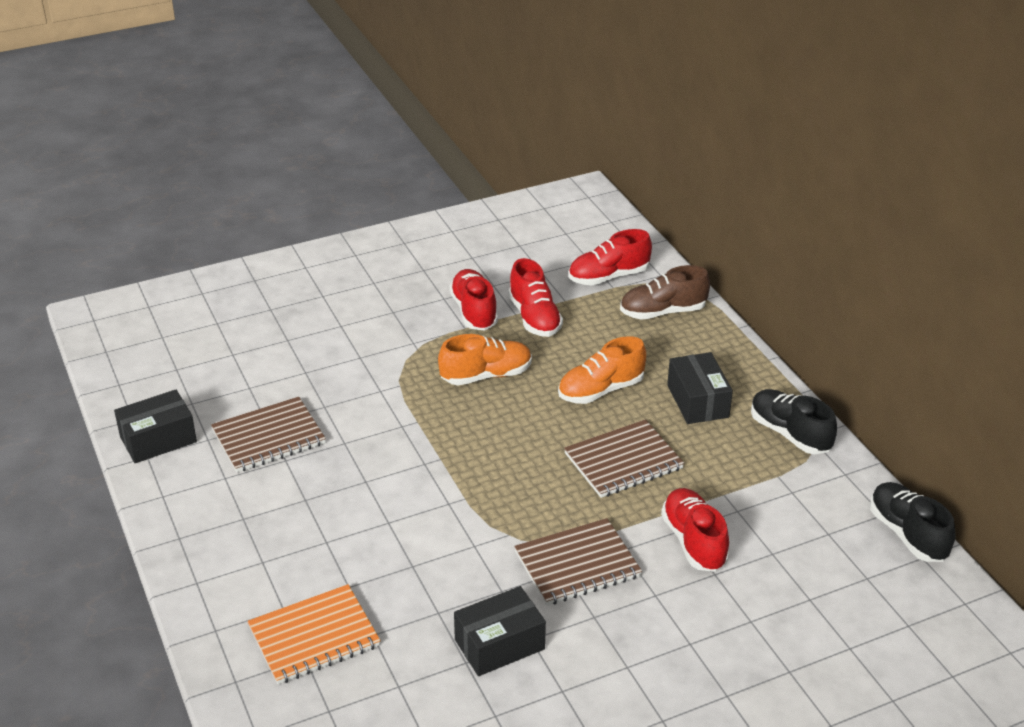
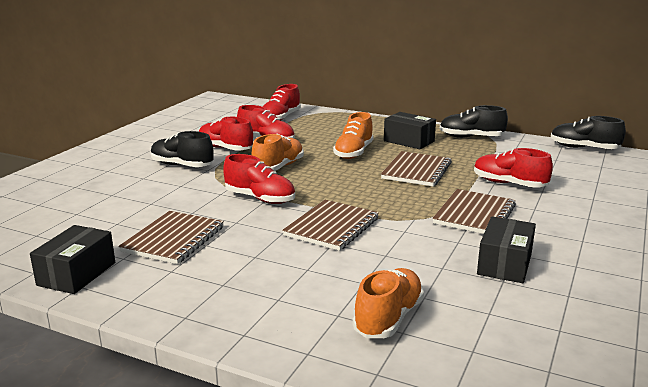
camera: 40 degrees left, 15 degrees down
(314, 637) = (388, 318): orange notebook -> orange shoe
(397, 322) = (182, 165): none -> black shoe
(405, 419) = (260, 199): none -> red shoe
(416, 500) = (332, 227): none -> brown notebook
(662, 312) = (332, 121): brown shoe -> none

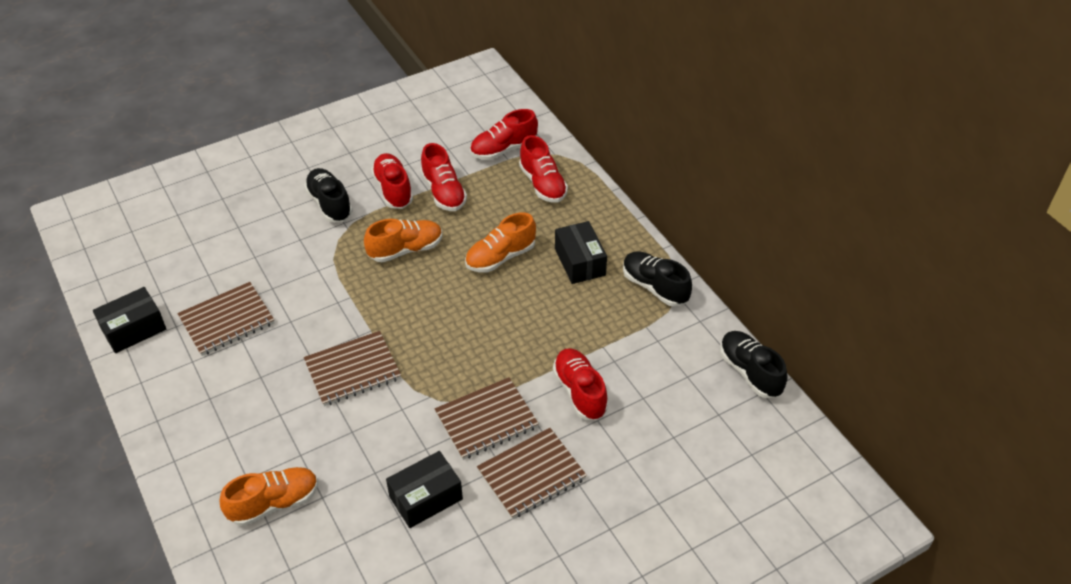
camera: 35 degrees right, 25 degrees up
(260, 199) = (340, 295): red shoe -> red shoe (542, 184)
(416, 171) = (521, 322): brown notebook -> brown notebook (531, 475)

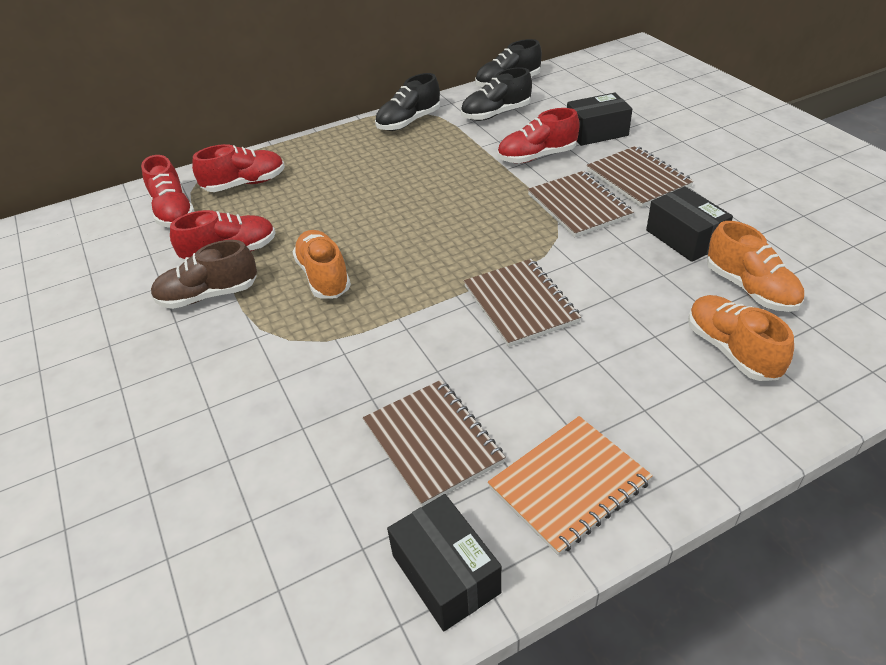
camera: 85 degrees left, 5 degrees down
(176, 389) = (569, 485): none -> orange notebook
(330, 204) = (214, 355): black shoe -> black shoe (496, 114)
(393, 190) = (208, 295): red shoe -> brown shoe
(500, 257) = (352, 207): orange shoe -> orange shoe (750, 289)
(580, 262) = (369, 160): black box -> black box (596, 132)

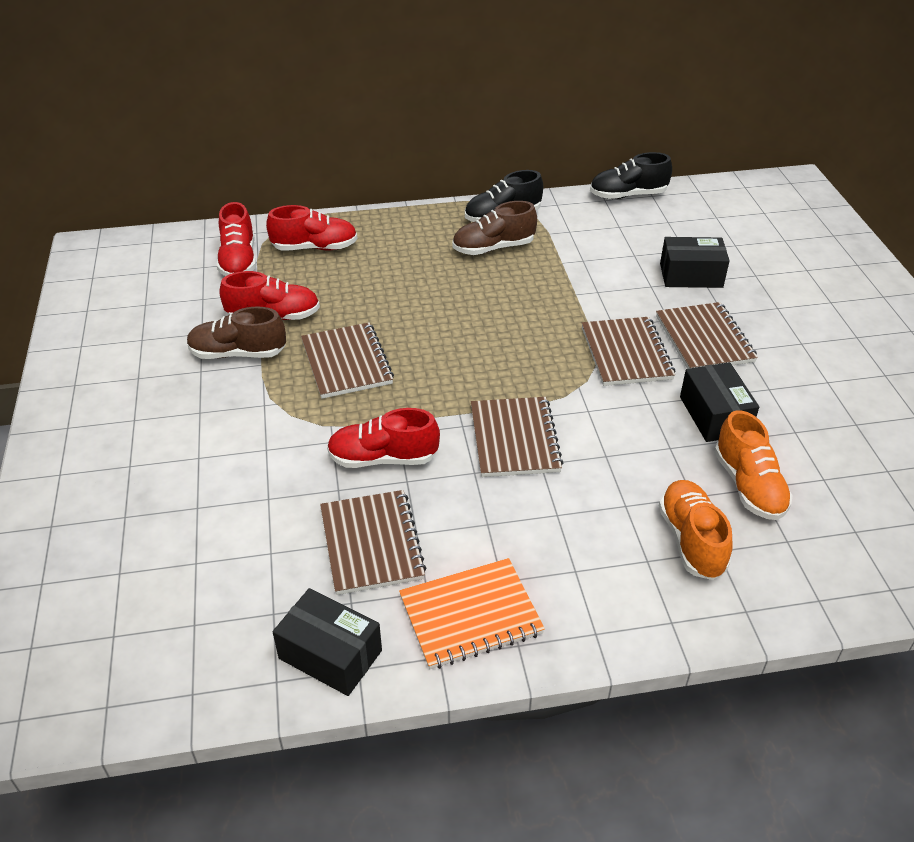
camera: 15 degrees right, 0 degrees up
(324, 276) = (347, 362): orange shoe -> brown notebook
(413, 148) = (493, 248): none -> brown shoe
(445, 574) = (330, 654): black box -> black box turned 45 degrees counterclockwise
(496, 114) = (596, 229): black shoe -> none
(537, 156) = (613, 288): red shoe -> red shoe (383, 458)

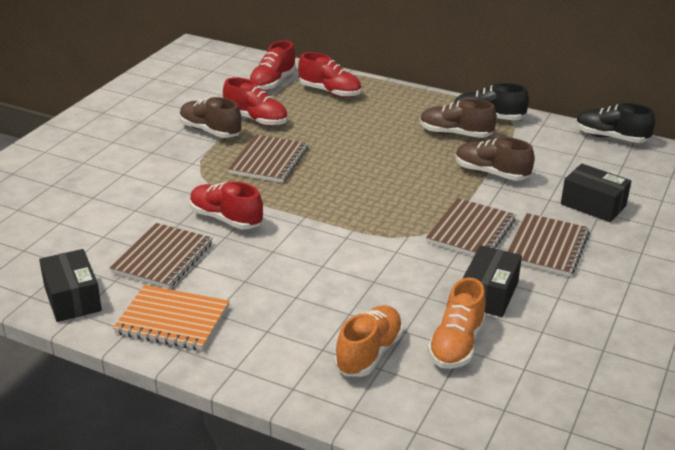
camera: 35 degrees right, 10 degrees down
(514, 439) = (323, 245): brown notebook -> none
(573, 279) = (491, 173): none -> brown shoe

